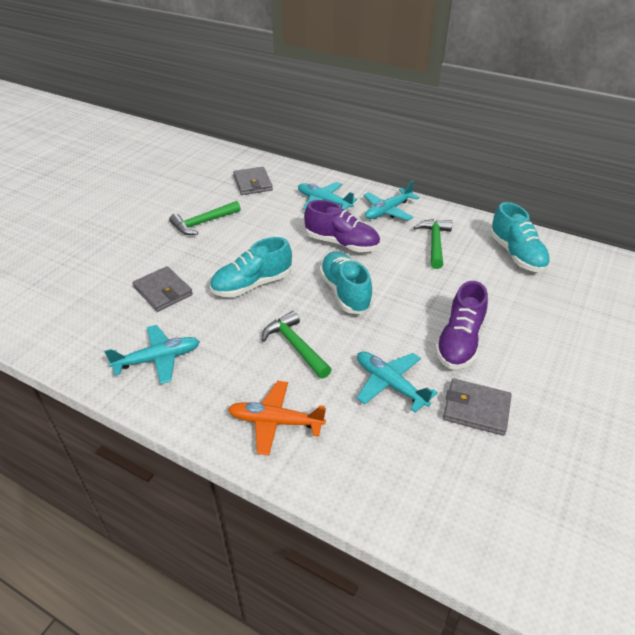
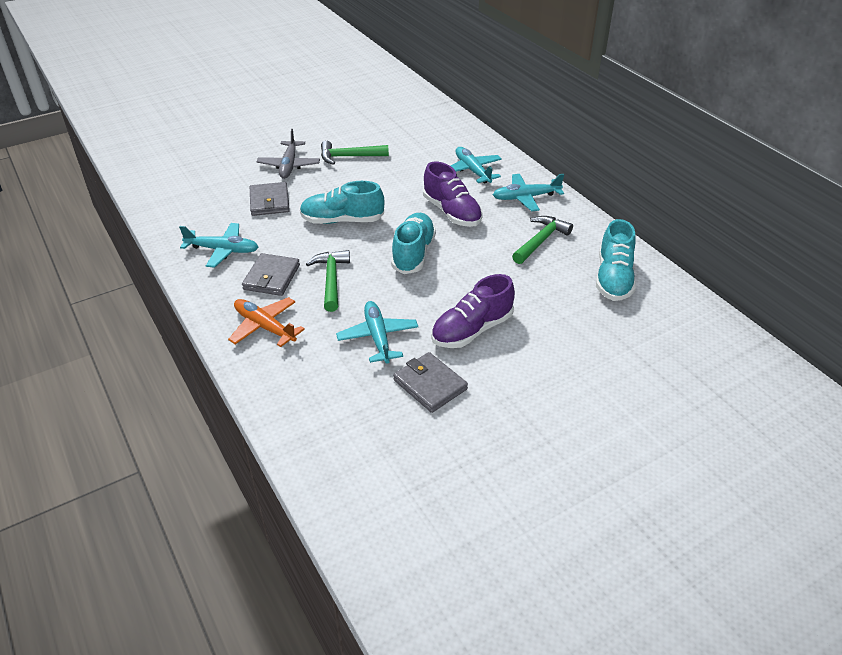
camera: 30 degrees right, 0 degrees up
(151, 249) = (289, 165): none -> grey plane
(252, 183) = (423, 135): grey wallet -> grey wallet (271, 277)

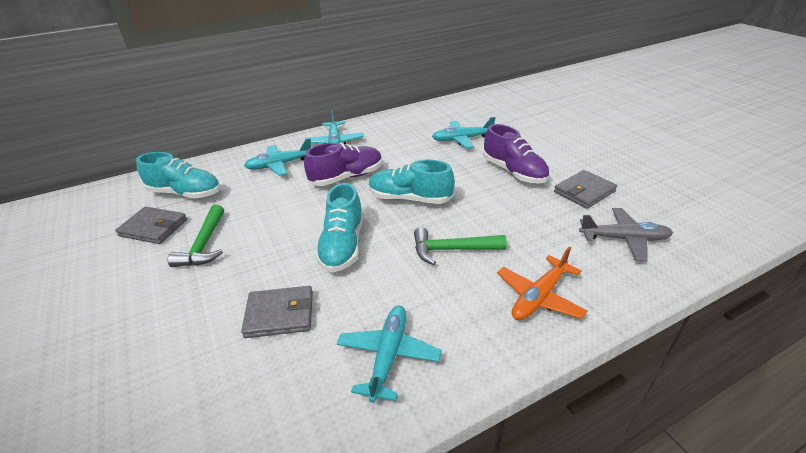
camera: 85 degrees left, 5 degrees down
(271, 277) = (449, 298): grey wallet -> grey wallet (153, 228)
(289, 165) = (193, 300): grey plane -> grey plane (624, 239)
(378, 337) = (535, 218): turquoise plane -> turquoise plane (462, 139)
(541, 241) = (398, 139): green hammer -> none
(613, 278) = (446, 117): turquoise shoe -> turquoise shoe (185, 193)

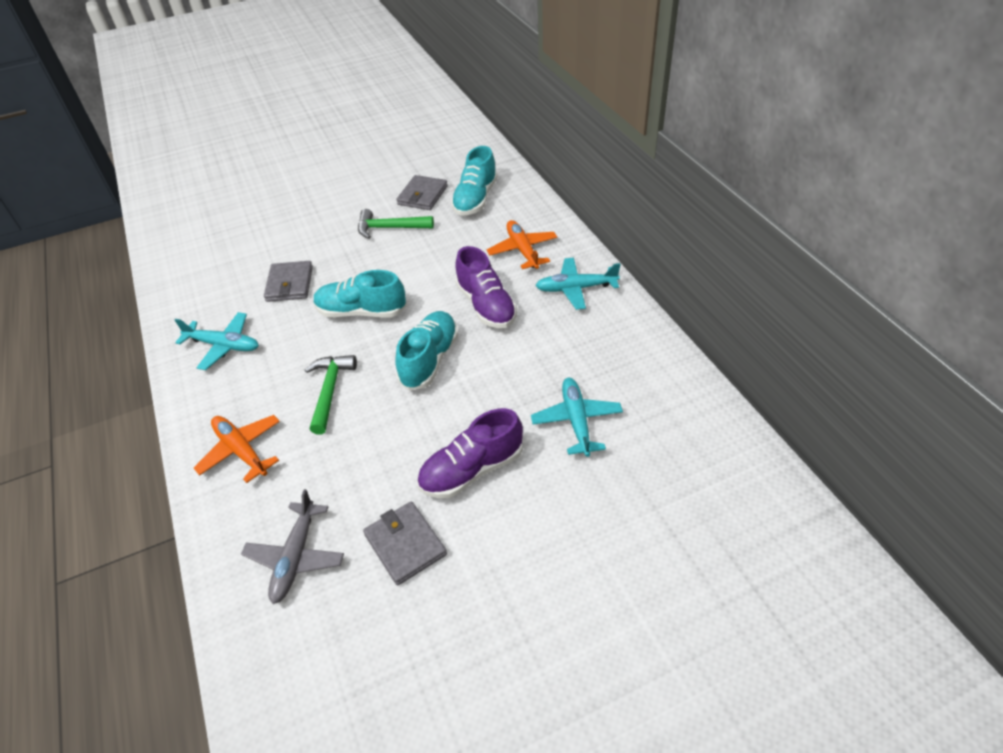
camera: 95 degrees right, 10 degrees up
(279, 165) = (522, 250): turquoise plane -> orange plane

